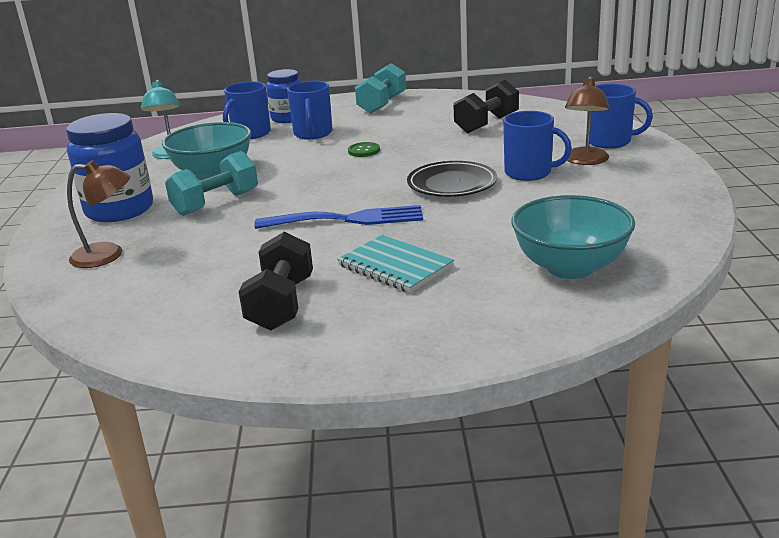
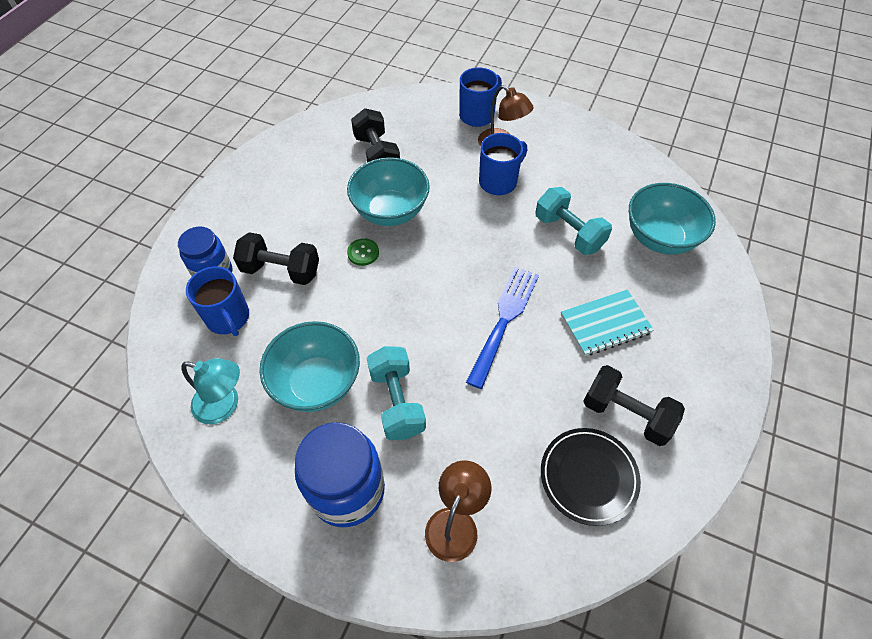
camera: 65 degrees left, 30 degrees up
(313, 134) = (281, 270): blue mug -> black dumbbell
(382, 104) = (252, 192): turquoise dumbbell -> turquoise dumbbell (569, 232)
(425, 146) = (390, 211): none -> turquoise bowl
(452, 184) = (484, 231): black plate -> black plate (588, 477)

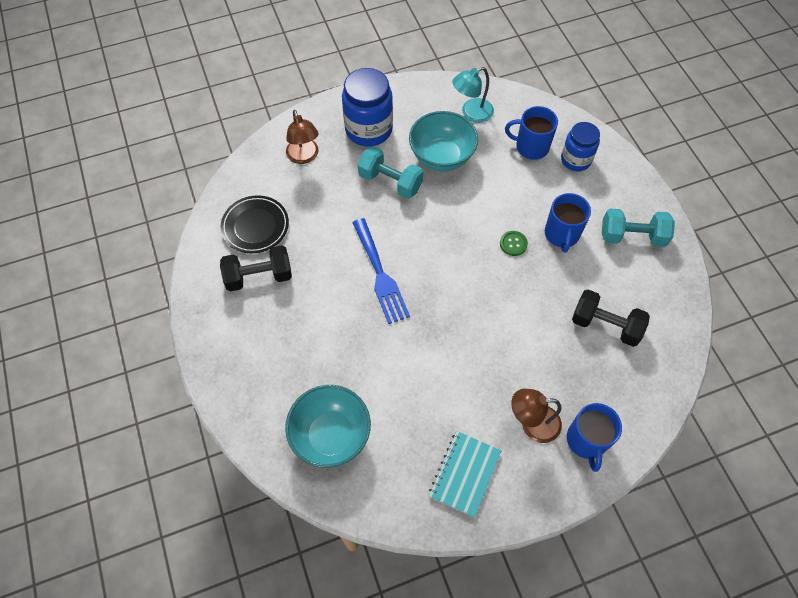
camera: 135 degrees right, 5 degrees up
(281, 270) = (543, 192): black dumbbell -> none
(390, 211) = (535, 287): turquoise bowl -> none
(499, 182) = (494, 382): blue mug -> blue mug (561, 234)
(569, 232) = (400, 379): turquoise dumbbell -> turquoise dumbbell (632, 236)
(605, 324) = (315, 325): turquoise notebook -> turquoise notebook (465, 474)

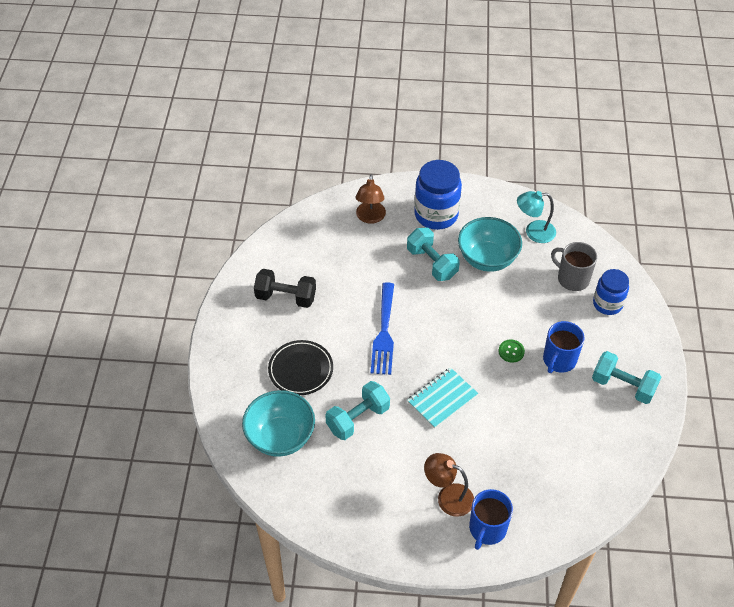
camera: 25 degrees right, 10 degrees down
(255, 226) = (302, 258): black plate -> black plate (301, 370)
(400, 379) = (358, 418): none -> turquoise dumbbell
(465, 474) = (371, 510): turquoise notebook -> turquoise notebook (442, 399)
(531, 147) = (572, 278): blue mug -> grey mug
(605, 325) = (556, 447): black dumbbell -> none

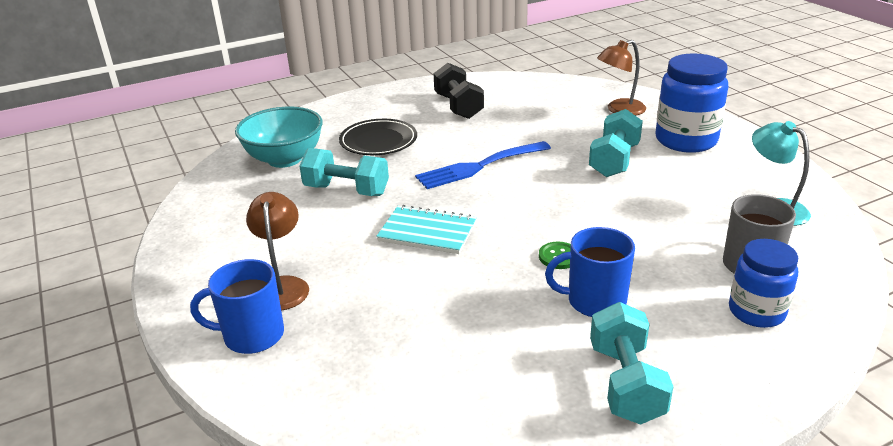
camera: 60 degrees right, 20 degrees down
(487, 259) = (676, 191): turquoise bowl -> none

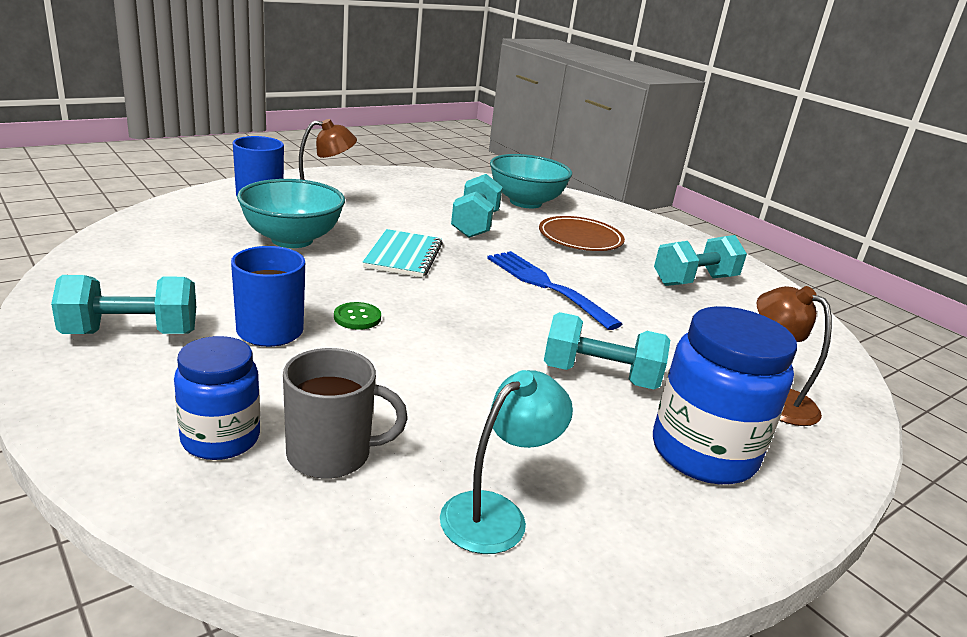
camera: 75 degrees right, 5 degrees down
(378, 141) = (580, 238): black plate -> brown plate
(392, 301) = (292, 239): none -> turquoise bowl
(458, 106) = (694, 281): black dumbbell -> turquoise dumbbell

